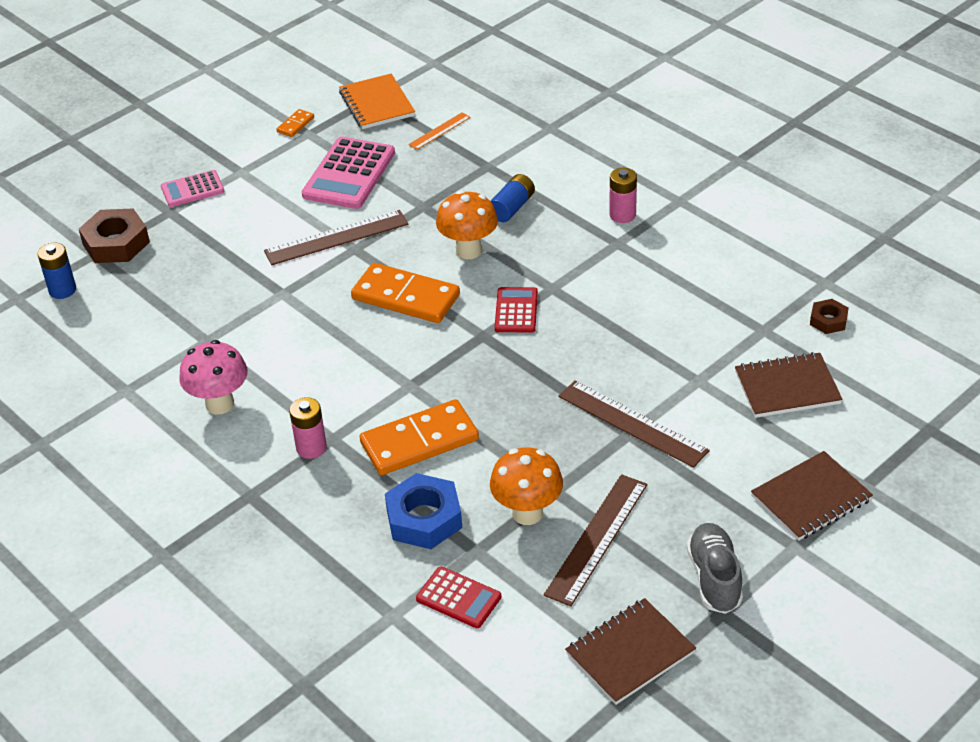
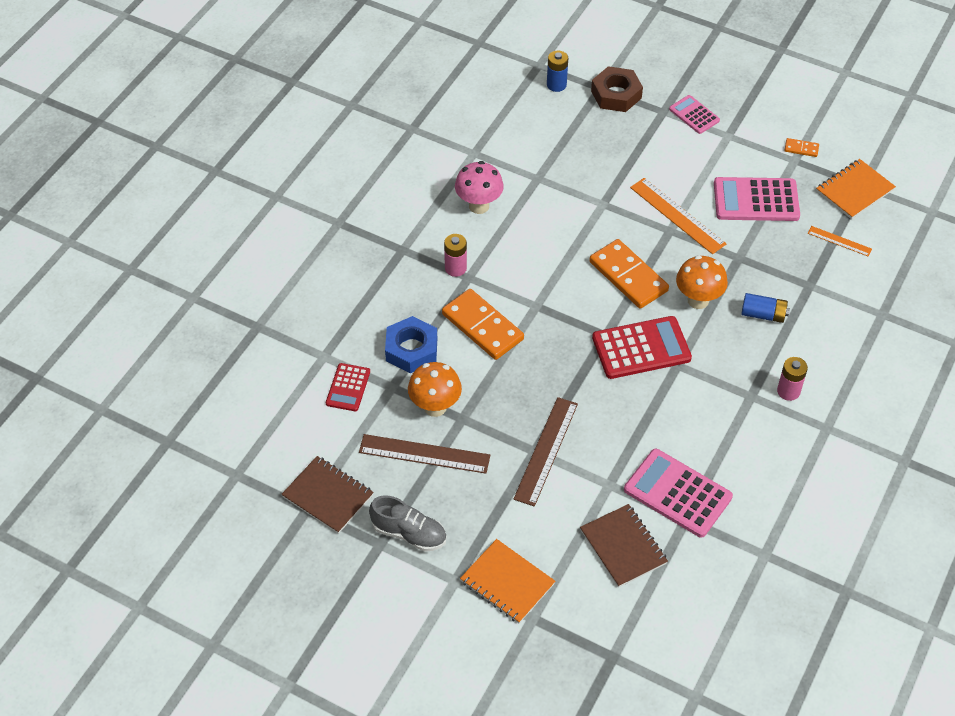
camera: 70 degrees right, 10 degrees up
(336, 238) = (677, 215): brown ruler -> orange ruler
(405, 297) = (628, 276): orange domino -> orange domino turned 45 degrees counterclockwise
(516, 310) = (641, 348): red calculator -> red calculator, size x1.73
(714, 578) = (409, 533): grey shoe -> grey shoe turned 45 degrees clockwise
(728, 328) = (677, 493): none -> pink calculator
(811, 498) = (507, 583): brown notebook -> orange notebook
(828, 320) = (716, 564): brown nut -> none

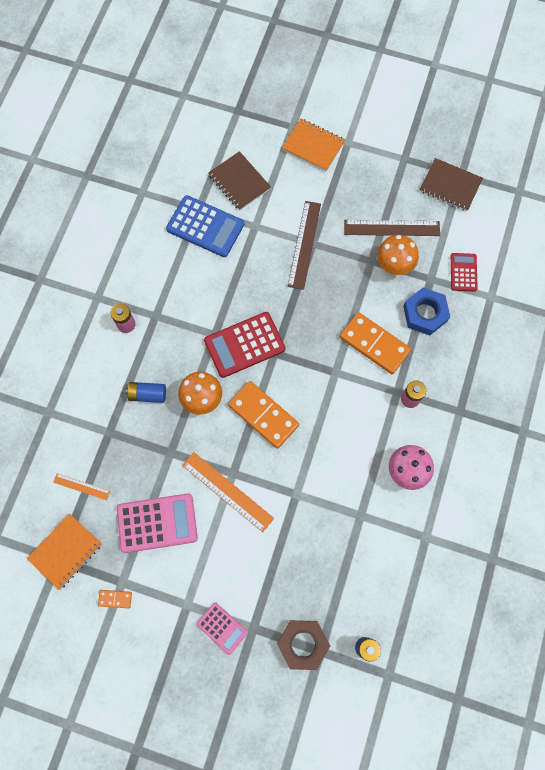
camera: 170 degrees right, 20 degrees up
(409, 533) = (386, 168): grey shoe -> none
(677, 493) = (205, 227): pink calculator -> blue calculator

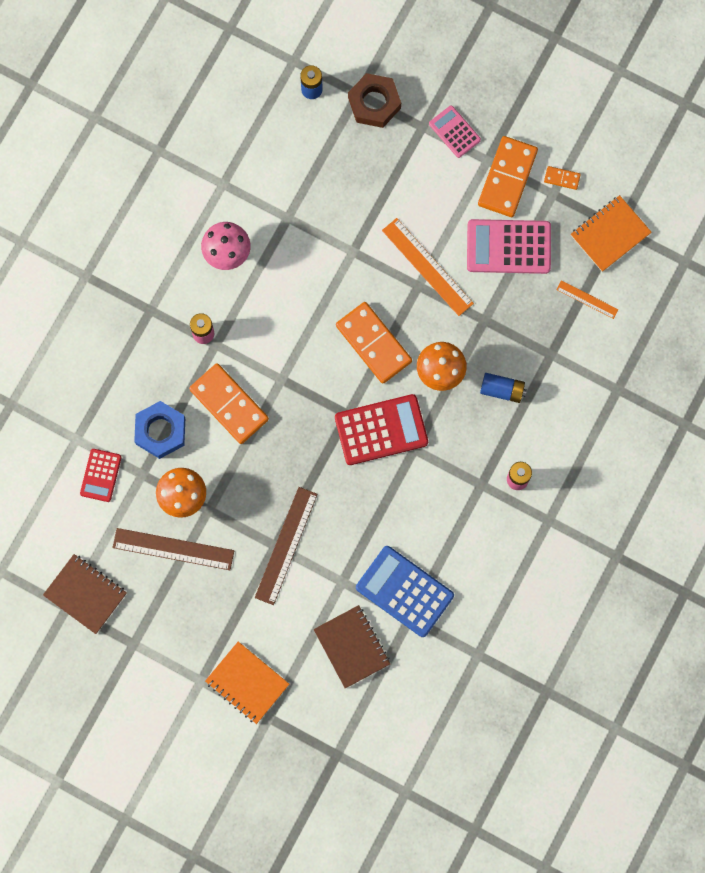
camera: 170 degrees left, 5 degrees up
(166, 590) = (507, 178): none -> orange domino

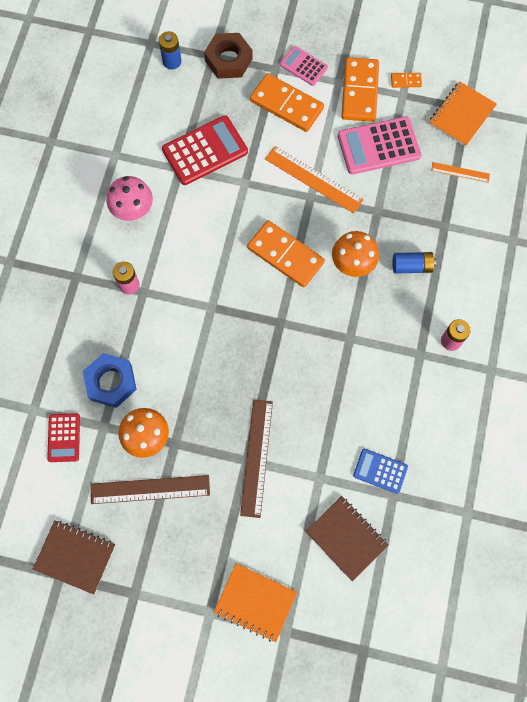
camera: 15 degrees left, 5 degrees down
(229, 404) = (169, 341): orange domino -> orange domino (286, 104)
(381, 430) = (314, 328): red calculator -> red calculator (205, 151)
(404, 591) = (380, 471): blue calculator -> blue calculator, size x0.58

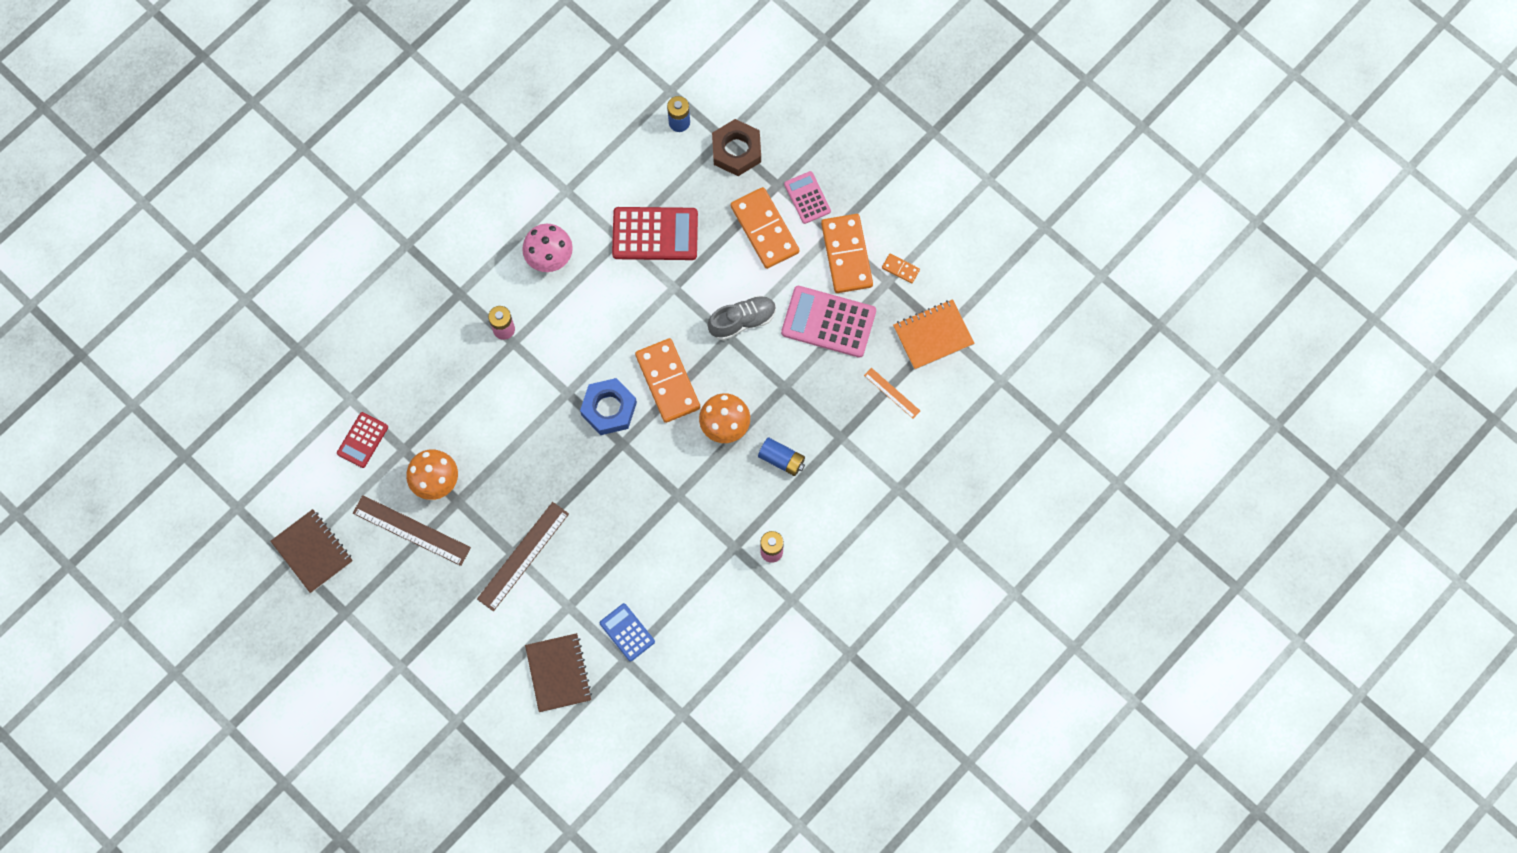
camera: 30 degrees right, 0 degrees up
(111, 382) = (434, 413): blue nut -> blue nut (609, 409)
(255, 602) = (444, 681): orange notebook -> none
(313, 179) = (742, 321): orange ruler -> grey shoe
(359, 91) = (846, 255): orange domino -> orange domino turned 45 degrees counterclockwise

